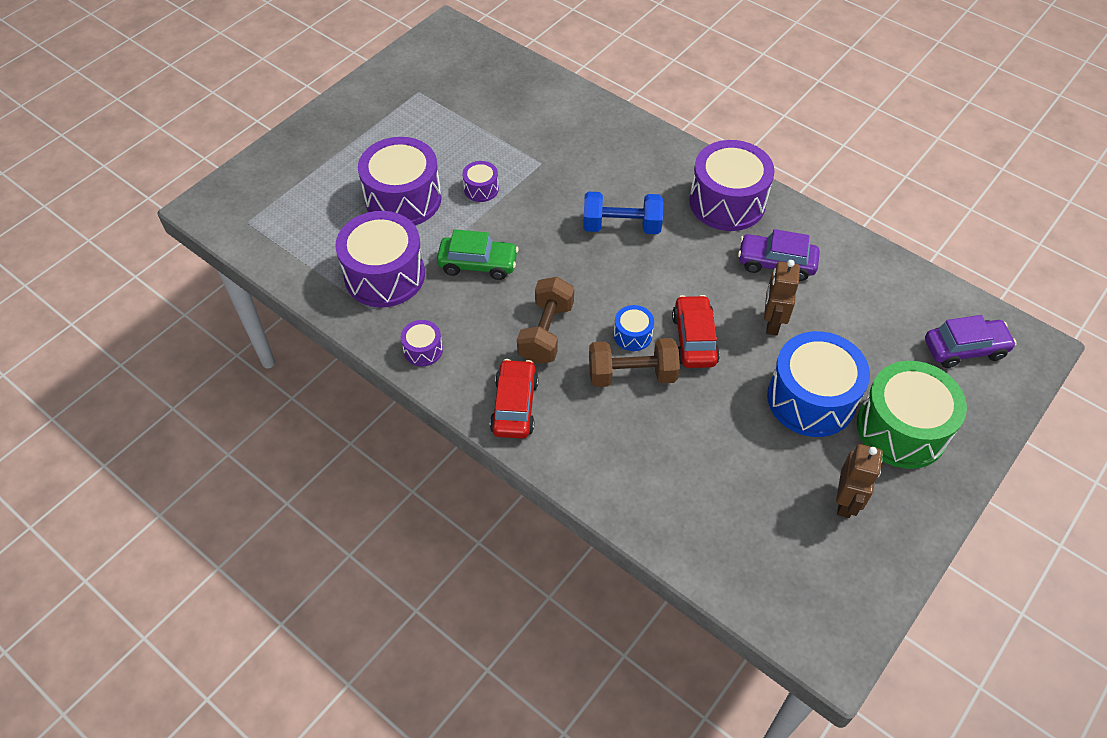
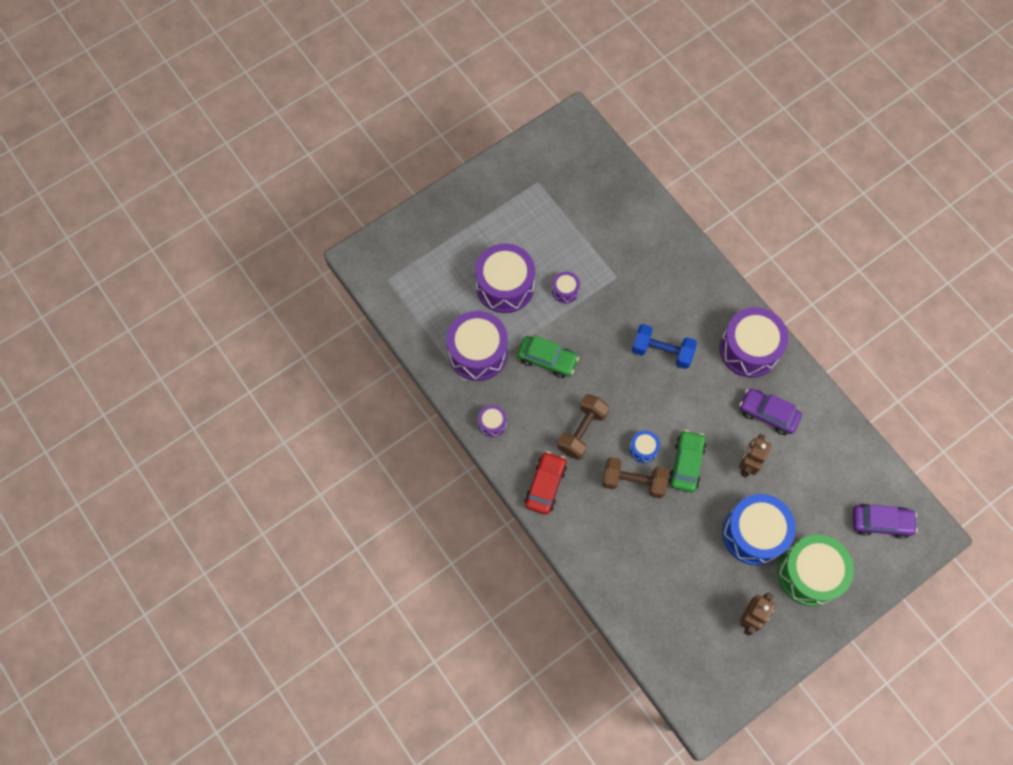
camera: 15 degrees right, 15 degrees up
(694, 339) = (686, 464): red car -> green car

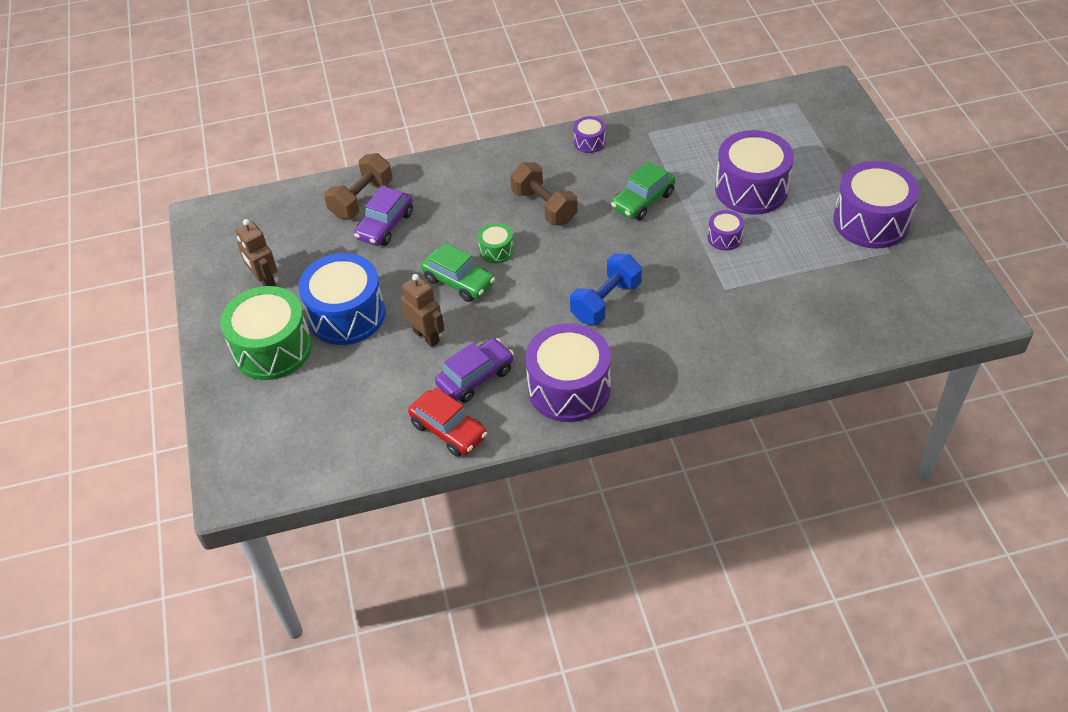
camera: 115 degrees right, 20 degrees down
(478, 352) = (676, 149): purple drum -> purple drum (871, 221)
(545, 485) = (501, 164): red car -> red car (449, 430)
(633, 481) = (465, 232): brown dumbbell -> brown dumbbell (362, 199)
(643, 449) = (496, 250): blue drum -> green drum
(881, 522) = (281, 441): purple car -> purple car (385, 225)

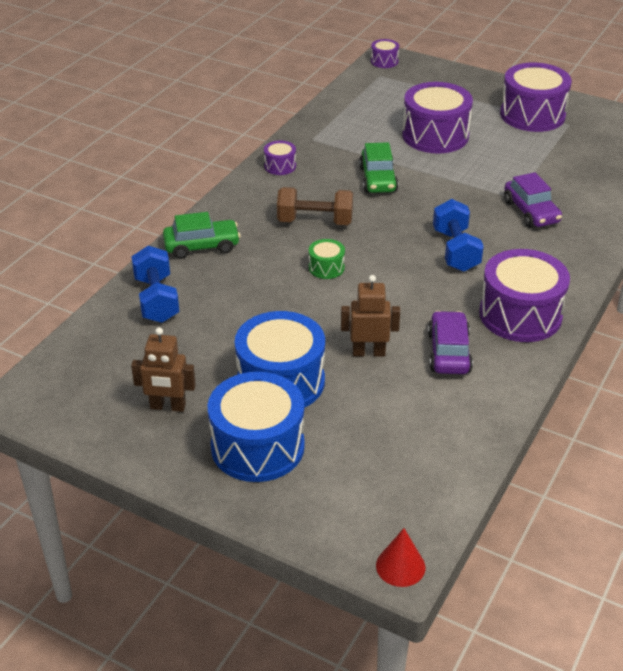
camera: 50 degrees left, 10 degrees down
(232, 492) = (400, 566): none -> red cone
(272, 348) = (257, 446): green drum -> blue drum
(362, 199) = (157, 300): brown dumbbell -> blue dumbbell
(385, 225) = (208, 305): purple car -> purple car (531, 212)
(449, 430) = (488, 397): red car -> none
(459, 282) = (332, 304): green car -> green car (202, 246)
(724, 238) = (465, 170): purple drum -> purple drum (384, 61)

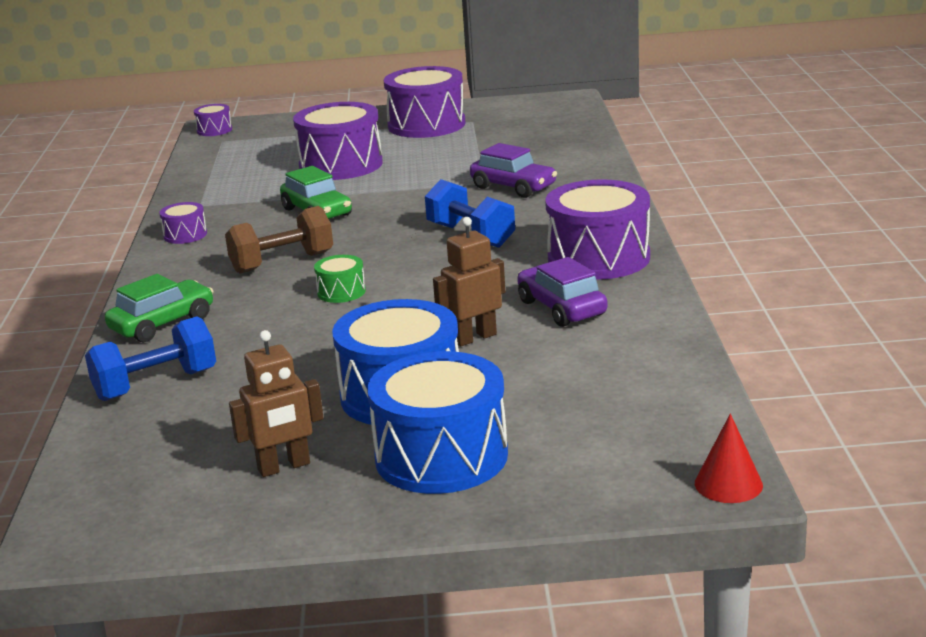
camera: 30 degrees left, 15 degrees down
(157, 300) = (156, 385): blue dumbbell -> blue dumbbell turned 75 degrees counterclockwise

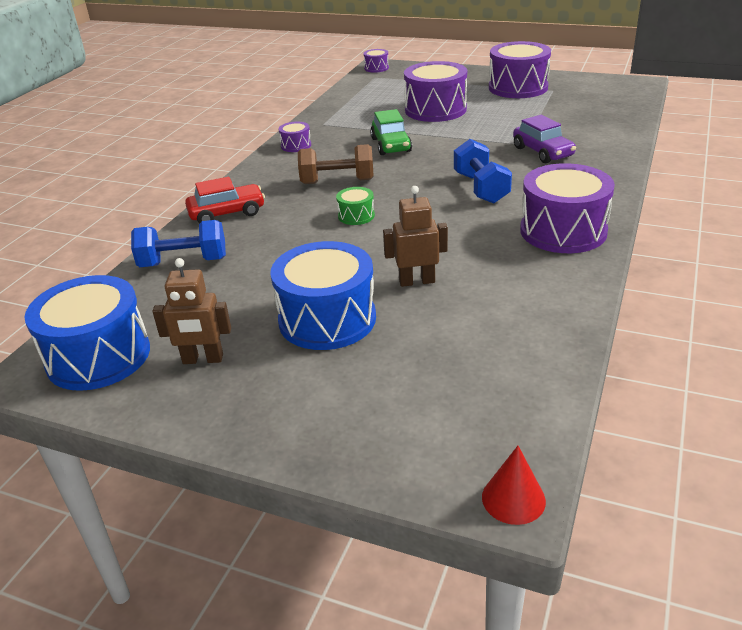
camera: 25 degrees right, 10 degrees up
(162, 324) = (227, 213): green car -> red car
(441, 456) = (311, 387): blue drum -> blue drum (98, 356)
(561, 308) = (501, 271): purple car -> none

